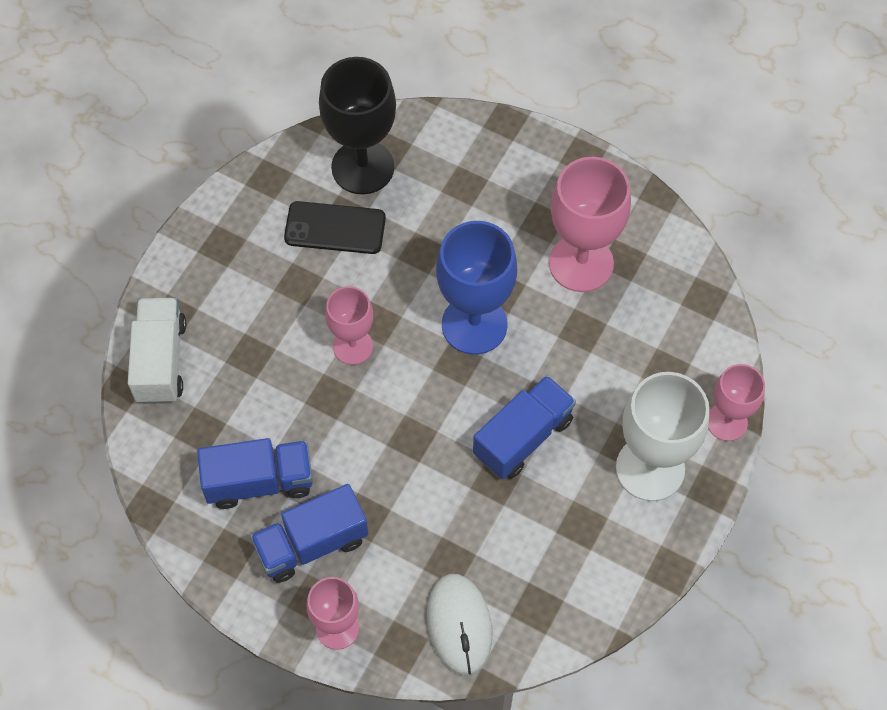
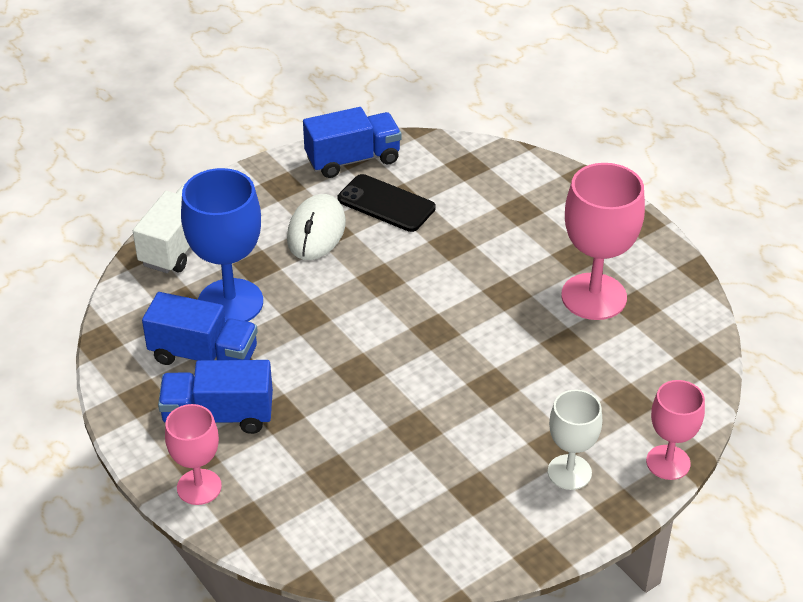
camera: 25 degrees right, 20 degrees down
(353, 346) = (348, 288): pink goblet -> none
(362, 167) = (437, 171): black goblet -> none
(459, 625) = (311, 527): white mouse -> white mouse (316, 231)
(474, 324) = (467, 308): blue goblet -> blue goblet (230, 302)
(523, 437) = (461, 406): blue truck -> blue truck (353, 159)
(650, 468) = (569, 472): white goblet -> white goblet, size x0.60

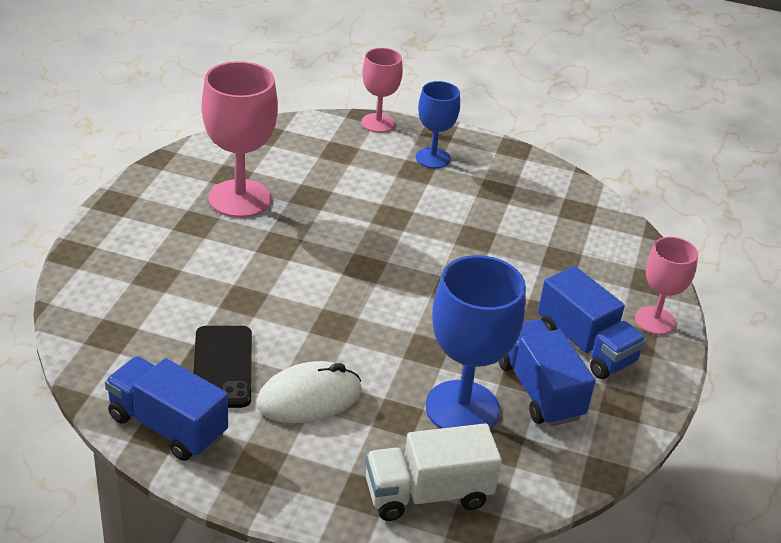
camera: 130 degrees left, 5 degrees down
(569, 472) = (433, 158): white goblet -> blue goblet

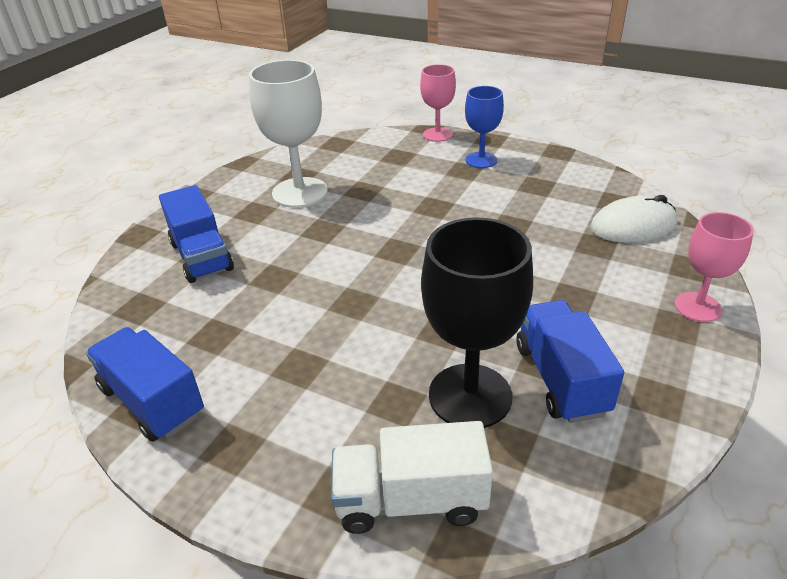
camera: 15 degrees right, 0 degrees up
(223, 367) = (231, 341): black phone -> none
(240, 199) = (300, 192): pink goblet -> white goblet
(309, 398) = (307, 377): white mouse -> white mouse (633, 226)
(462, 408) = (470, 396): blue goblet -> black goblet
(585, 345) = (617, 331): blue truck -> blue truck (201, 256)

